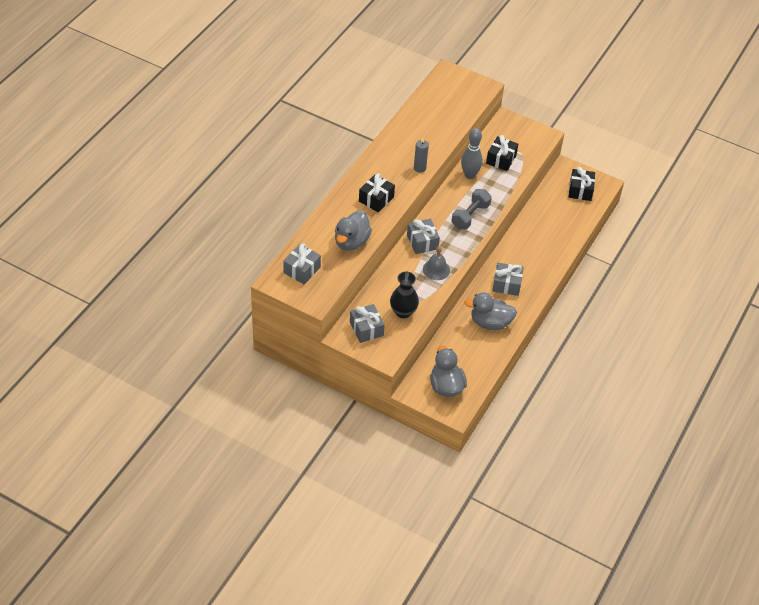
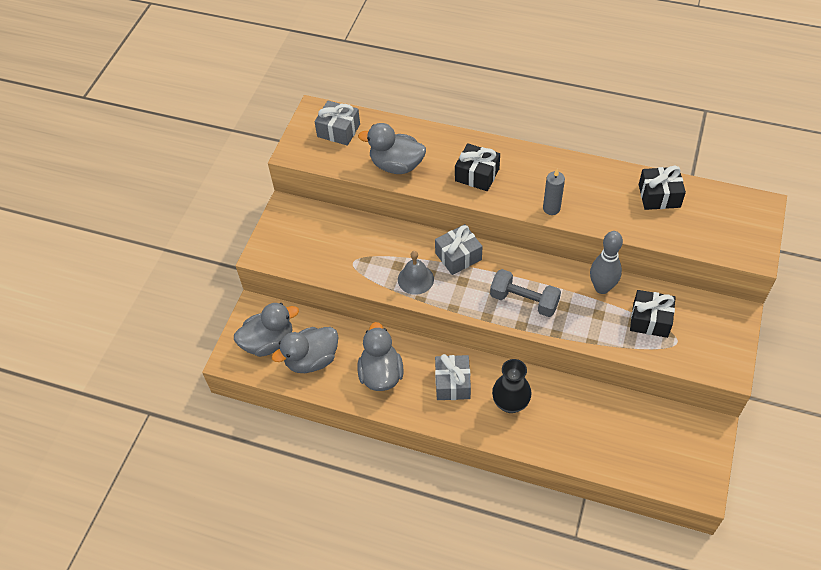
camera: 85 degrees right, 5 degrees up
(366, 329) = (301, 227): grey gift -> none
(403, 312) = (336, 257): black vase -> black vase (510, 403)
(468, 361) = (312, 360): none -> grey duck
(580, 190) = (672, 455): black gift -> black gift (659, 196)

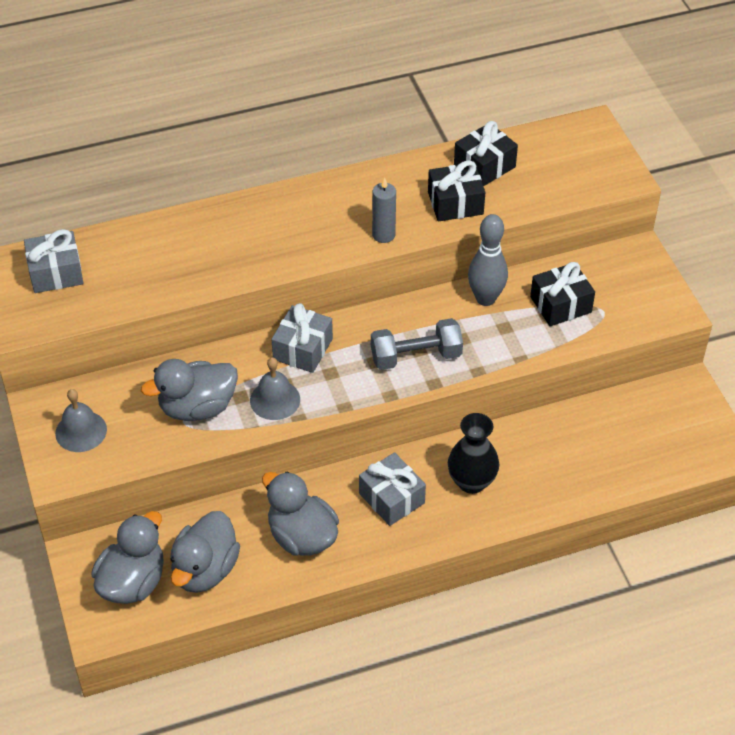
camera: 40 degrees left, 5 degrees down
(294, 235) = (81, 431): none -> grey bell
(396, 165) = (165, 277): grey duck -> grey duck (197, 407)
(477, 175) = (270, 240): black gift -> black gift (455, 203)

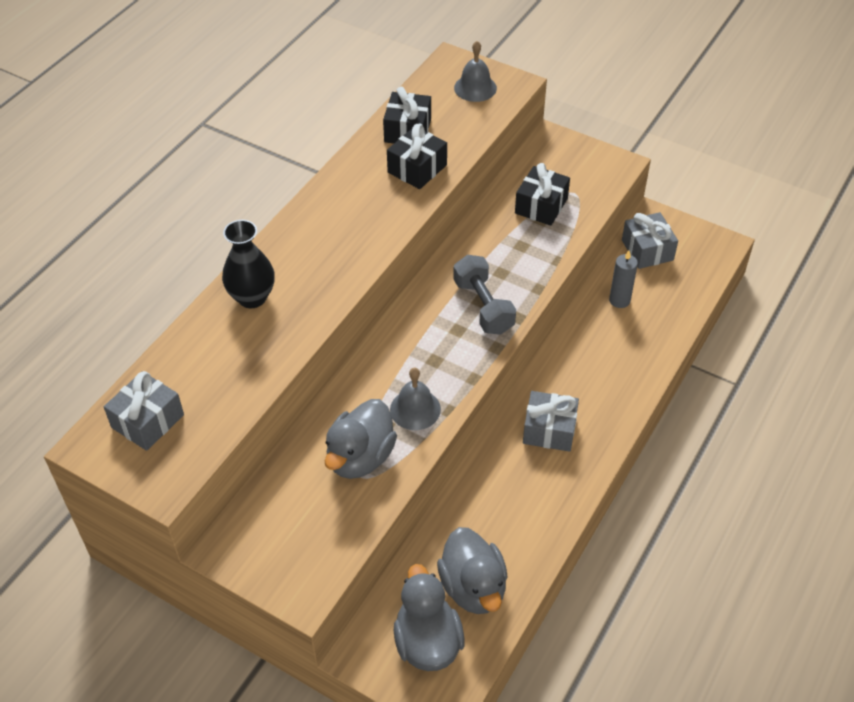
camera: 40 degrees left, 0 degrees up
(81, 431) = (283, 545): grey bell -> grey bell (475, 88)
(302, 349) = (393, 356): grey gift -> grey gift (647, 250)
(302, 536) = (517, 506): grey duck -> none
(383, 235) = (390, 223): grey candle -> grey candle (619, 300)
(416, 356) = (483, 306): grey dumbbell -> grey dumbbell turned 60 degrees counterclockwise
(471, 482) = (590, 378): black vase -> black vase (252, 297)
(485, 298) = (485, 234): grey bowling pin -> none

